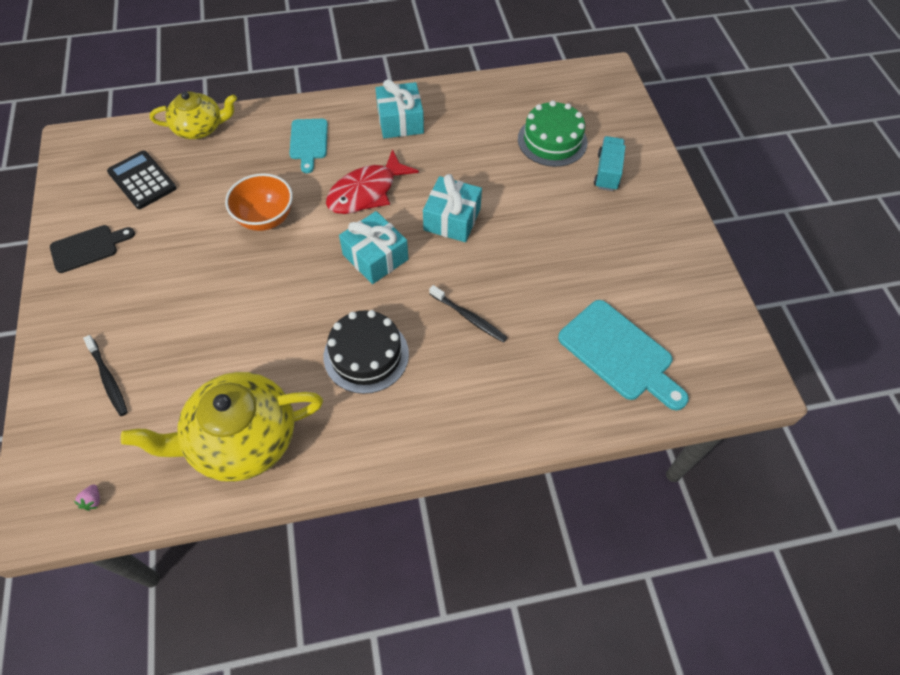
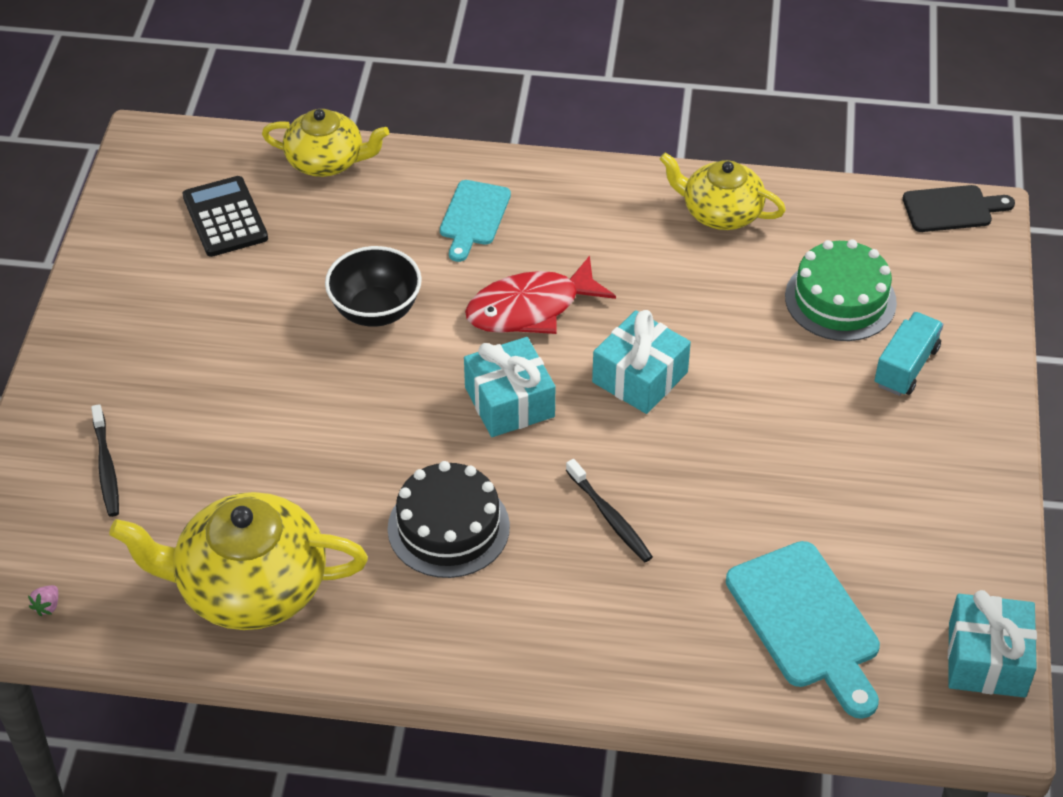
camera: 20 degrees right, 10 degrees down
(88, 248) = (128, 292): black cutting board -> black cutting board (952, 209)
(265, 218) = (376, 311): orange bowl -> black bowl
(400, 121) = (619, 217): turquoise gift -> turquoise gift (986, 660)
(460, 104) = (720, 212): none -> yellow teapot

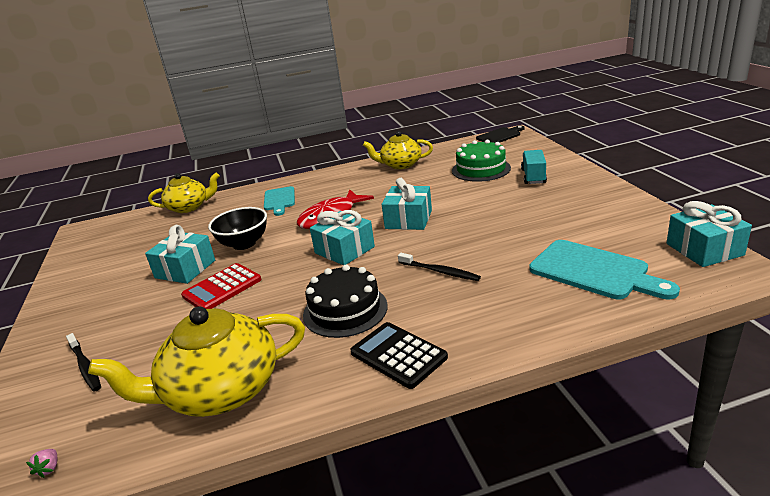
camera: 20 degrees left, 20 degrees down
(225, 217) = (137, 240): black calculator -> black calculator (398, 355)
(274, 330) = (185, 269): none -> turquoise gift
(311, 400) = (222, 288): none -> red calculator

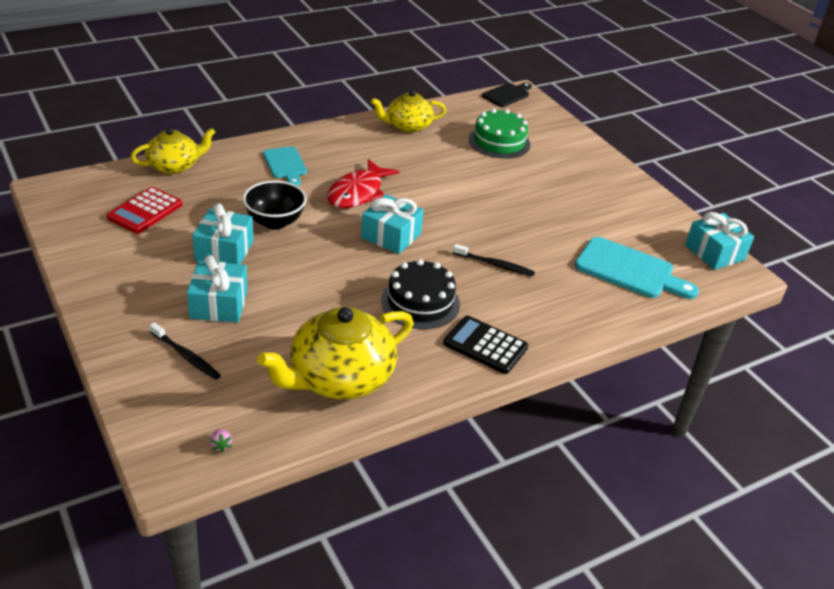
camera: 20 degrees left, 10 degrees up
(222, 288) = (281, 275): red calculator -> red calculator (145, 211)
(408, 219) = (444, 202): turquoise gift -> turquoise gift (219, 304)
(533, 176) = (555, 157): turquoise truck -> none

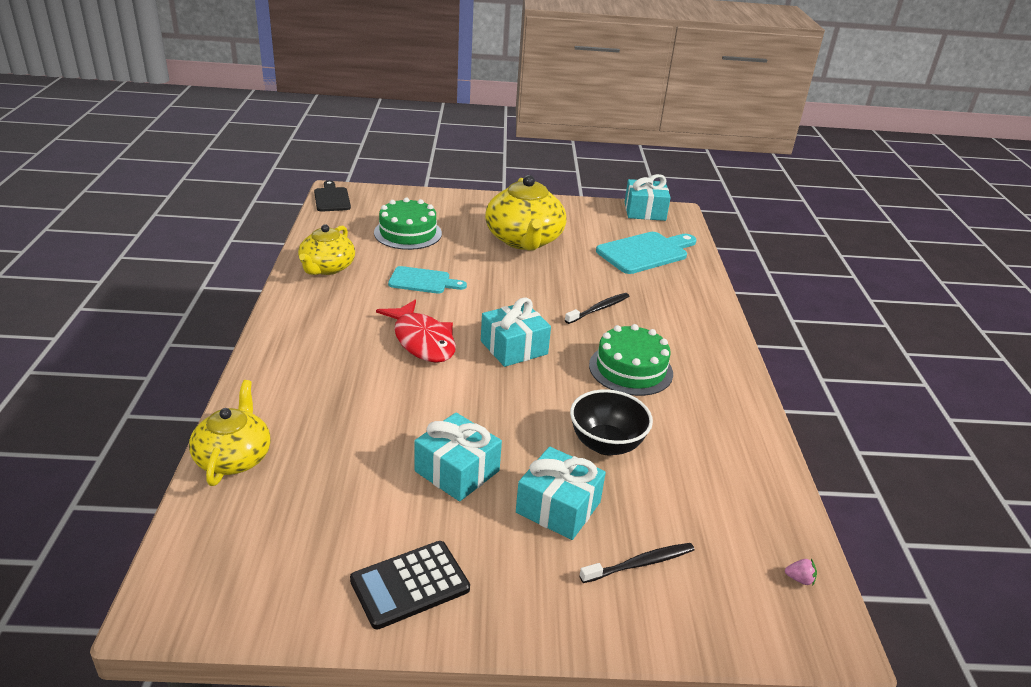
camera: 60 degrees left, 5 degrees down
(145, 211) = (317, 516): red calculator -> none
(275, 222) = (430, 414): black bowl -> black bowl (606, 444)
(285, 165) = (321, 369): turquoise cutting board -> turquoise cutting board (423, 281)
(340, 377) = (721, 458): yellow teapot -> yellow teapot (524, 240)
(420, 302) = (630, 369): black cake -> green cake
(485, 345) = (710, 357): black calculator -> black calculator (410, 585)

